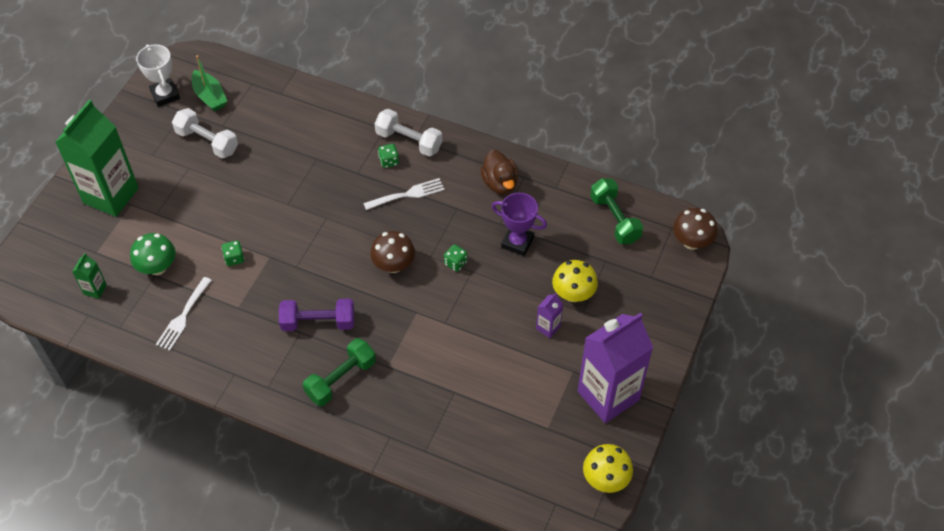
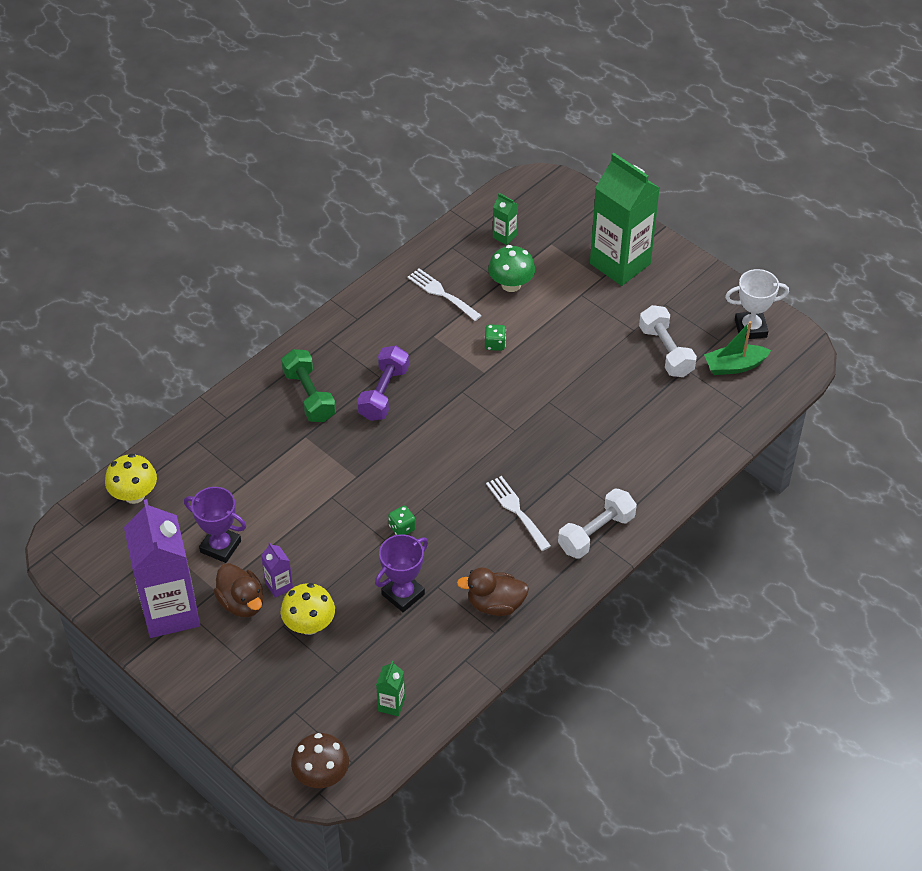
camera: 110 degrees right, 5 degrees down
(207, 142) = (665, 351): white dumbbell -> white dumbbell turned 75 degrees counterclockwise
(389, 161) = (572, 506): green dice -> none
(393, 265) = (425, 472): brown mushroom -> none
(407, 194) = (516, 510): white fork -> white fork turned 150 degrees clockwise
(529, 385) = (220, 546): none -> purple trophy
(575, 347) = (242, 603): none -> brown duck
(605, 479) = (84, 576): yellow mushroom -> yellow mushroom (134, 494)
(614, 219) = (391, 704): green dumbbell -> green carton

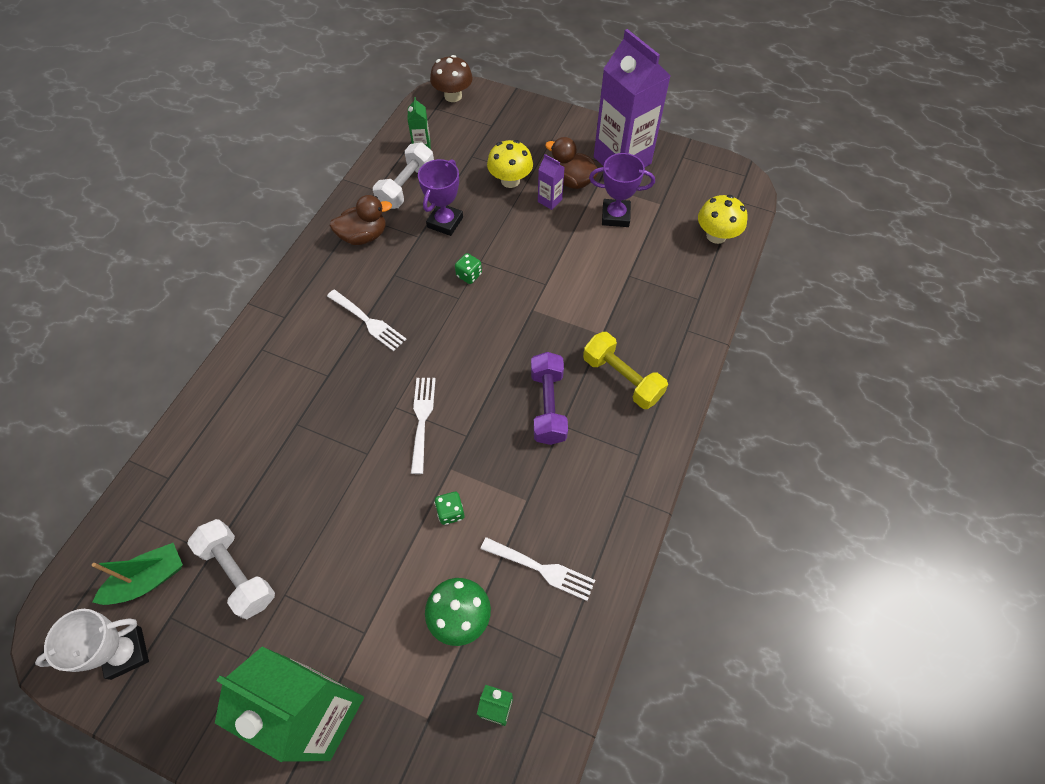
camera: 160 degrees right, 10 degrees up
(309, 396) = (622, 378): green dumbbell -> yellow dumbbell
(494, 413) = (422, 419): none -> white fork
(596, 533) = (286, 322): white dumbbell -> white dumbbell (406, 187)

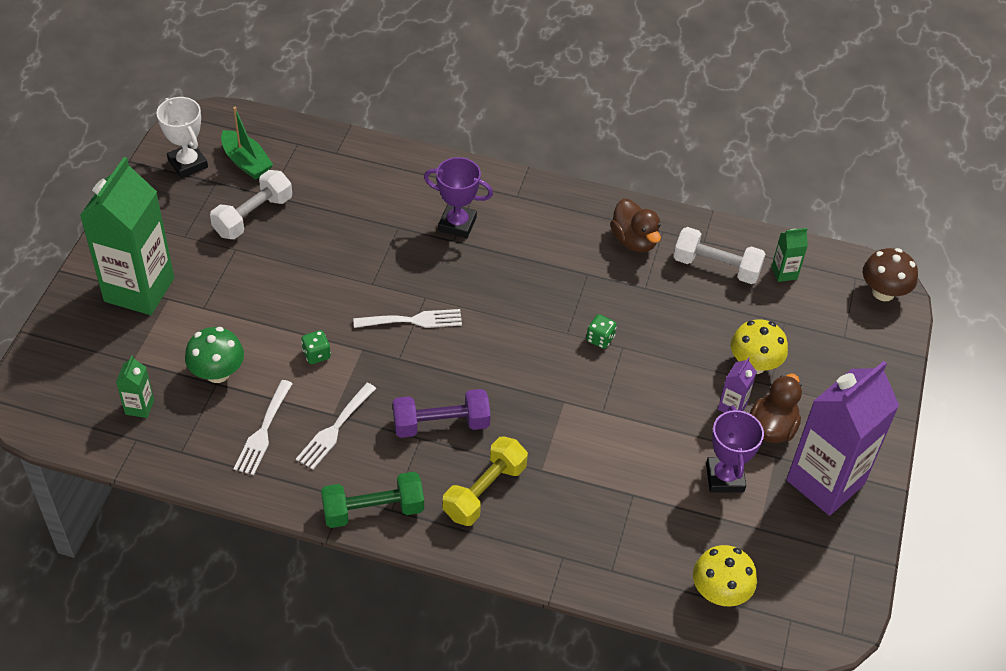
camera: 80 degrees right, 10 degrees down
(368, 322) = (522, 262): white fork -> white fork (335, 429)
(445, 222) = (671, 309): purple trophy -> purple trophy (457, 224)
(639, 470) = (373, 510): none -> green dumbbell

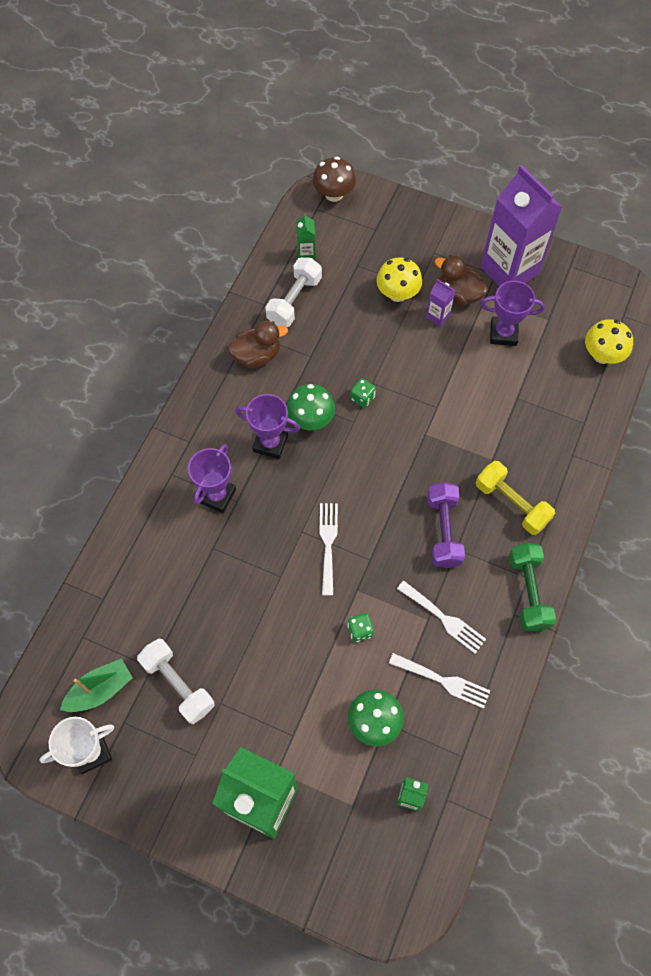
camera: 80 degrees left, 15 degrees up
(526, 262) = (270, 443): none -> purple trophy
(562, 294) = (311, 419): none -> green mushroom

